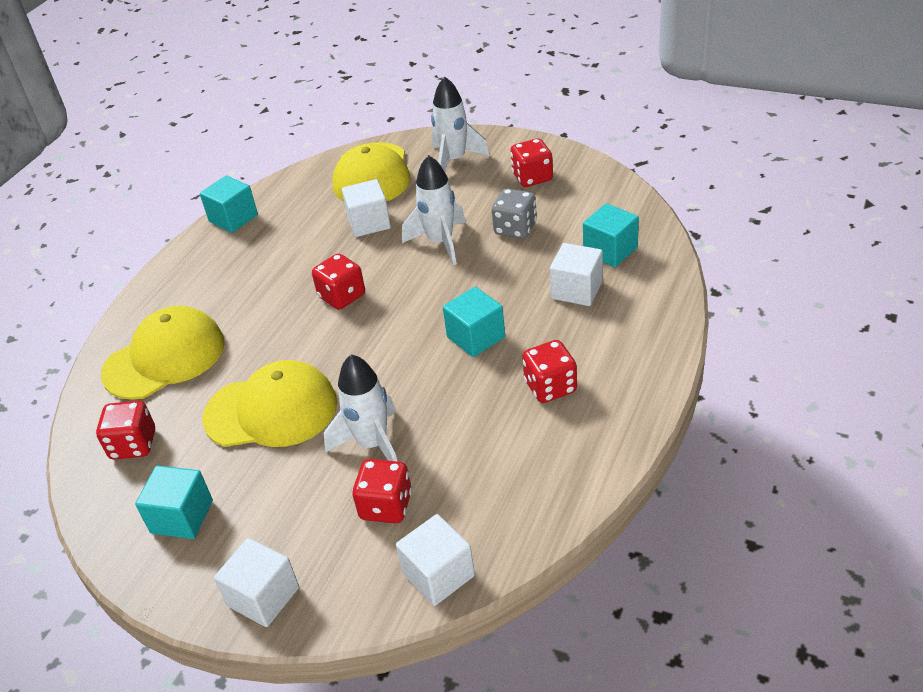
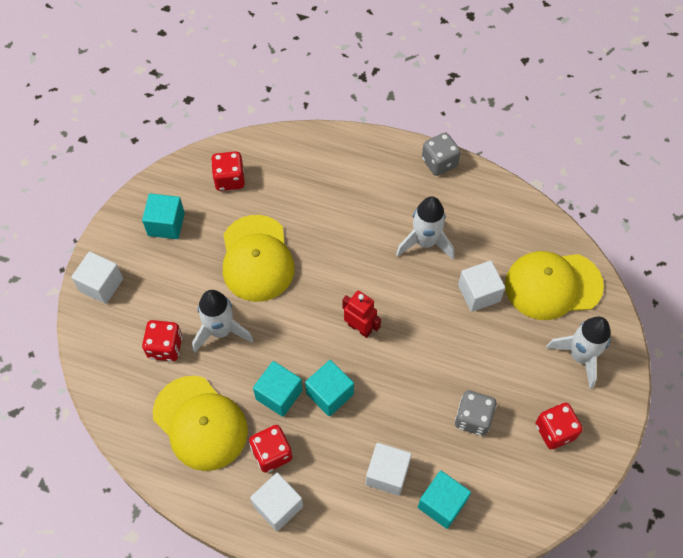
camera: 80 degrees right, 20 degrees up
(164, 358) = (313, 176): yellow cap -> yellow cap (200, 423)
(190, 250) = (439, 162): none -> grey dice
(233, 218) = (482, 184): turquoise cube -> turquoise cube (279, 394)
(342, 296) = (380, 286): red dice -> none
(393, 313) = (360, 328): none -> red robot
(438, 574) = (107, 386): white cube -> white cube (278, 506)
(440, 242) = (452, 355): white rocket -> white rocket (425, 242)

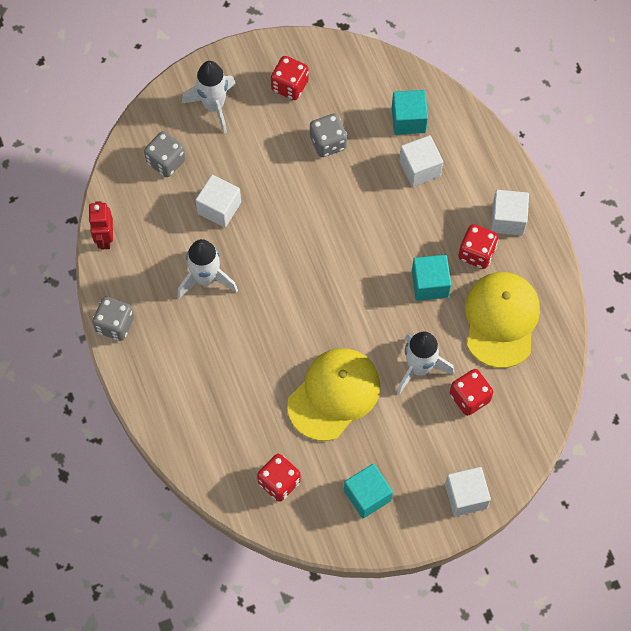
camera: 130 degrees left, 5 degrees up
(329, 394) = (397, 250): turquoise cube -> none
(360, 328) = (325, 270): red robot -> red robot (105, 238)
(553, 285) = (166, 161): yellow cap -> grey dice

